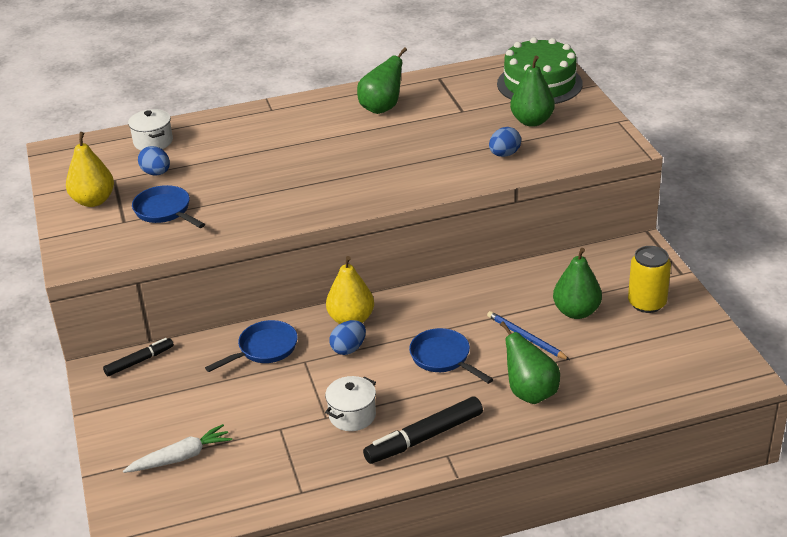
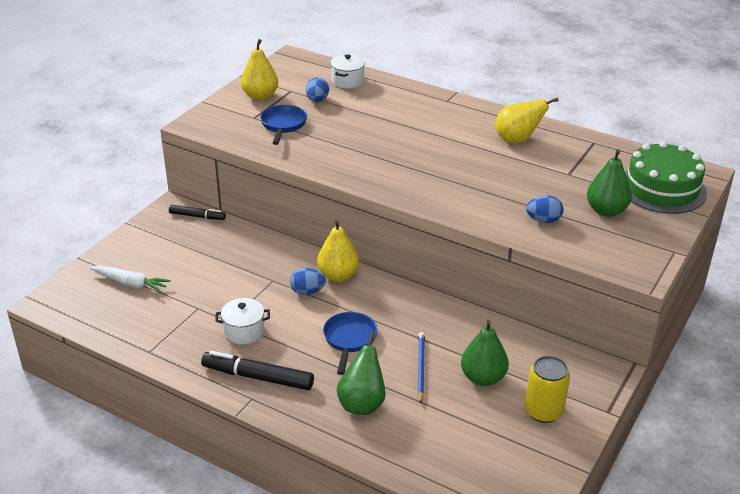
camera: 45 degrees right, 0 degrees up
(264, 349) = (264, 257): blue pan -> none
(382, 108) = (517, 140): green pear -> yellow pear

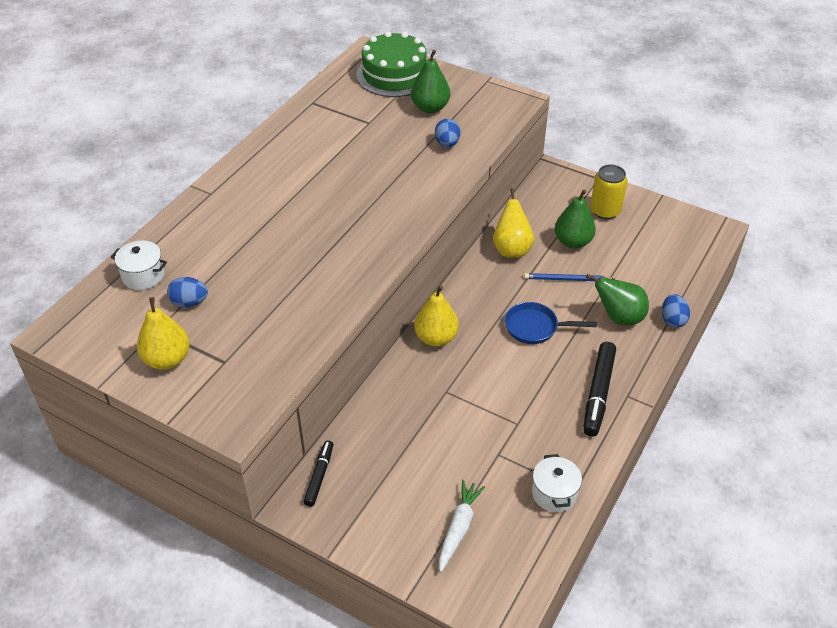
camera: 90 degrees left, 10 degrees up
(244, 331) = (533, 410): white pot -> white pot (554, 493)
(283, 125) = (249, 332): blue pan -> none
(307, 291) = (464, 361): blue egg -> blue egg (672, 320)
(517, 140) = (303, 149): yellow pear -> yellow pear (511, 249)

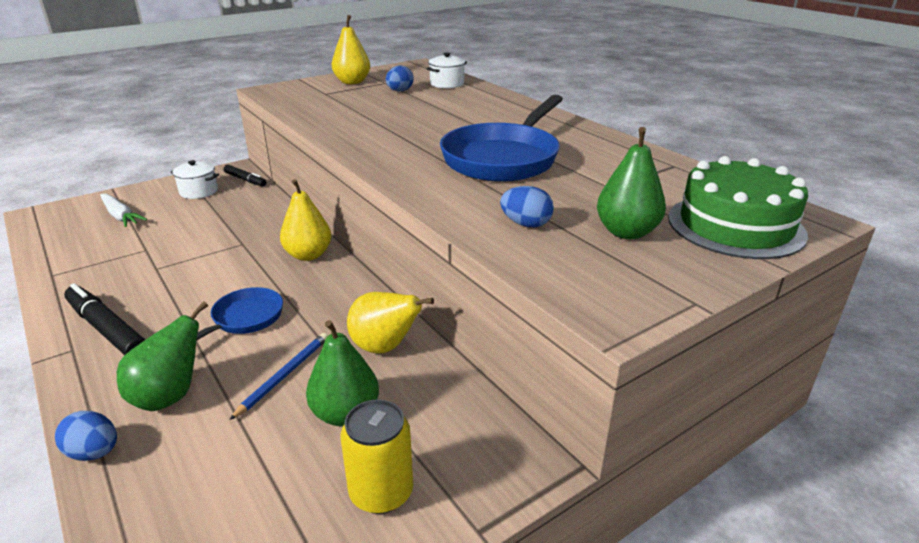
camera: 115 degrees right, 15 degrees down
(346, 178) = (504, 158): none -> blue pan
(554, 493) = (68, 263): white pot -> white pot (199, 191)

